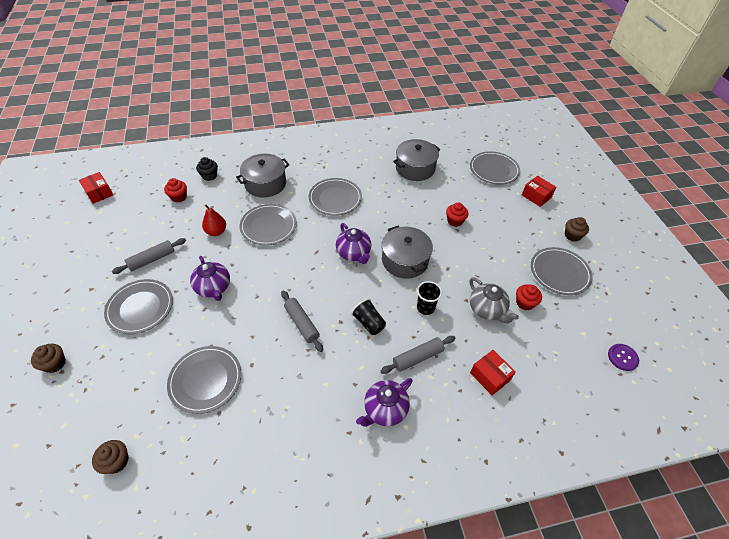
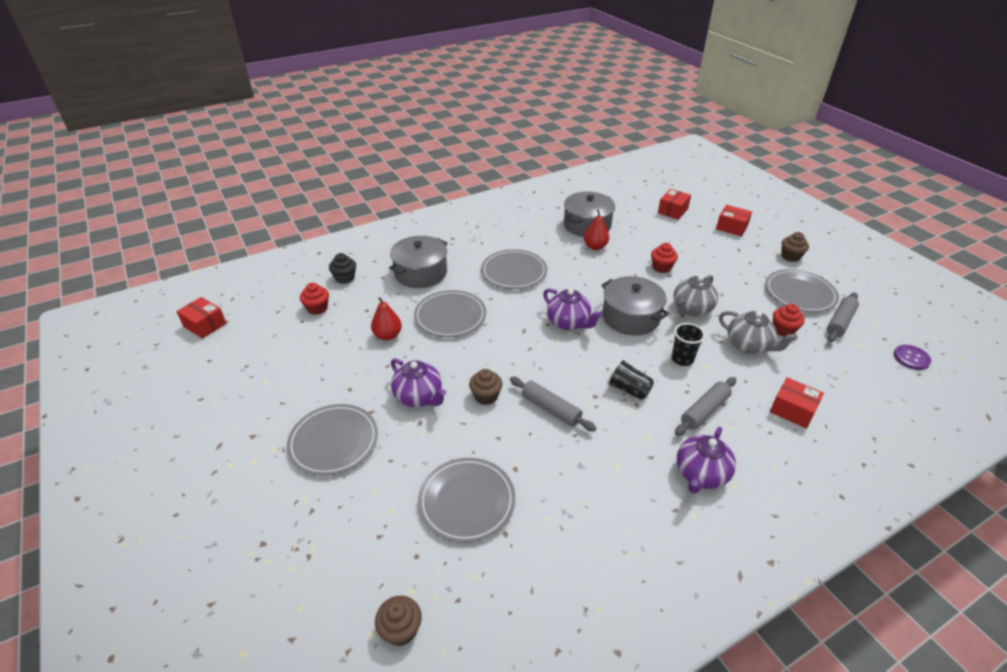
camera: 15 degrees left, 10 degrees down
(55, 364) = (248, 537): brown cupcake -> brown cupcake (486, 396)
(152, 259) = (319, 384): grey rolling pin -> grey rolling pin (840, 322)
(411, 190) = (595, 247): none -> red pear
(458, 265) = (691, 309): none -> grey teapot
(494, 170) = (672, 211): grey plate -> red box

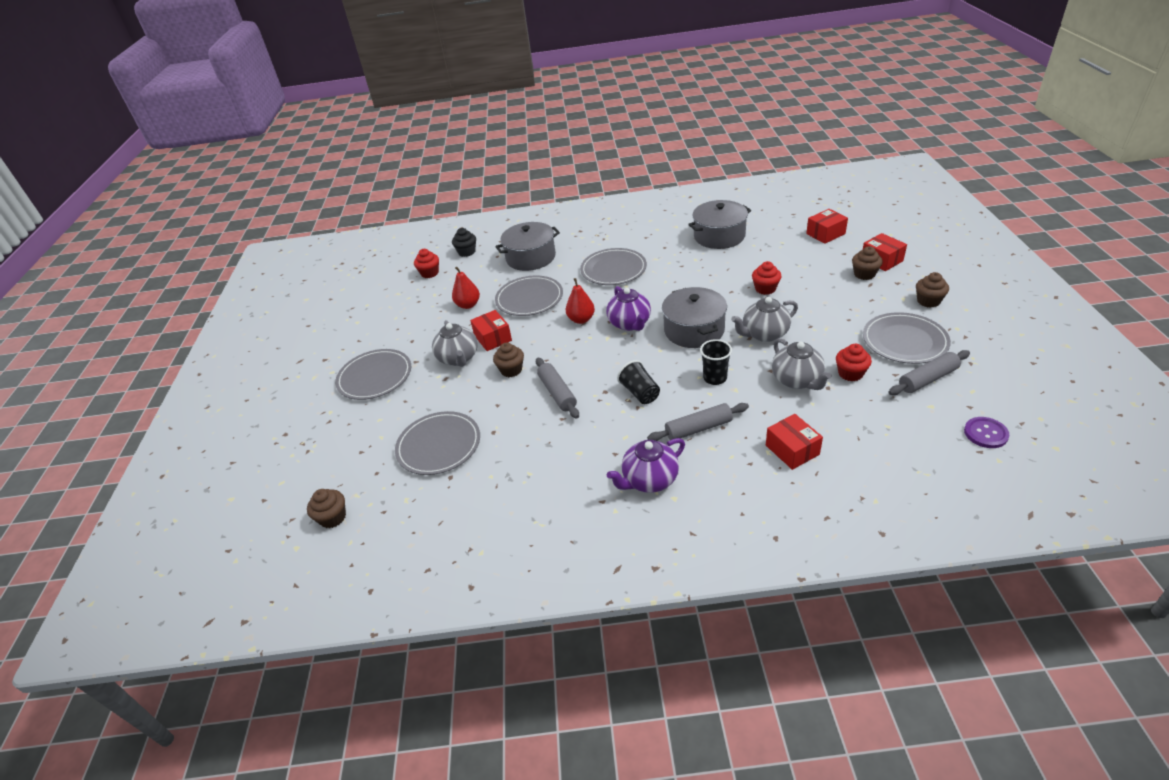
camera: 30 degrees right, 0 degrees up
(205, 325) = (343, 272): red box -> red box (493, 338)
(419, 397) = (458, 358): purple teapot -> grey teapot
(595, 247) = (711, 258): red pear -> red pear (581, 319)
(728, 241) = (864, 274): none -> brown cupcake

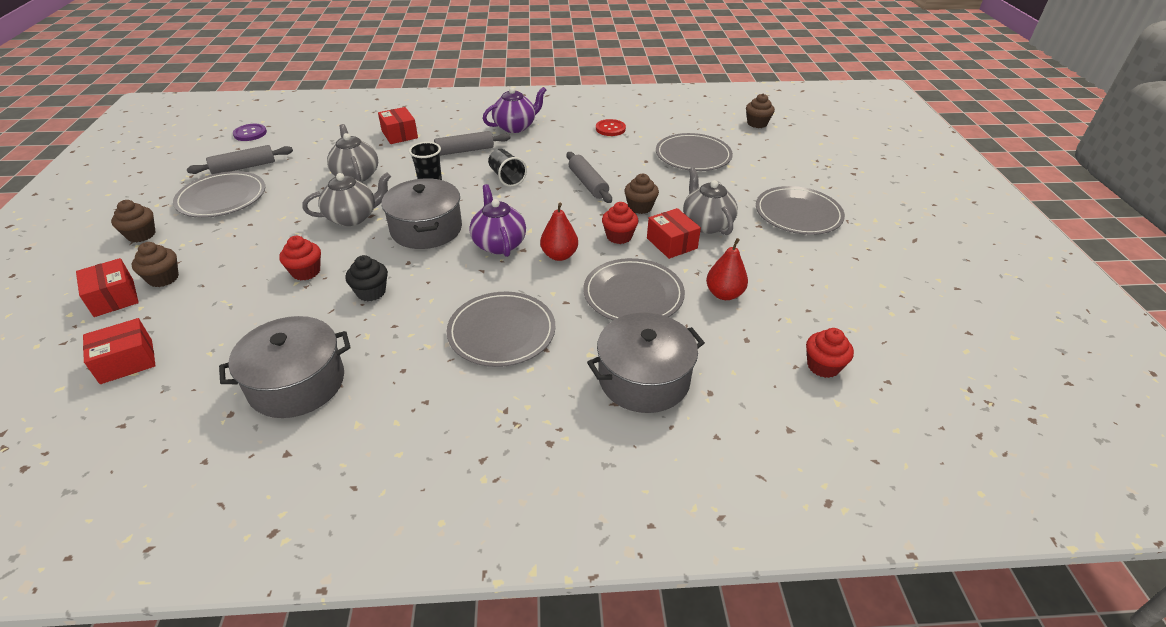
camera: 175 degrees right, 0 degrees up
(467, 252) = (776, 413): black cupcake -> black cupcake (371, 292)
(526, 487) = (610, 129): none -> red button
(850, 373) = (304, 176): red cupcake -> red cupcake (619, 236)

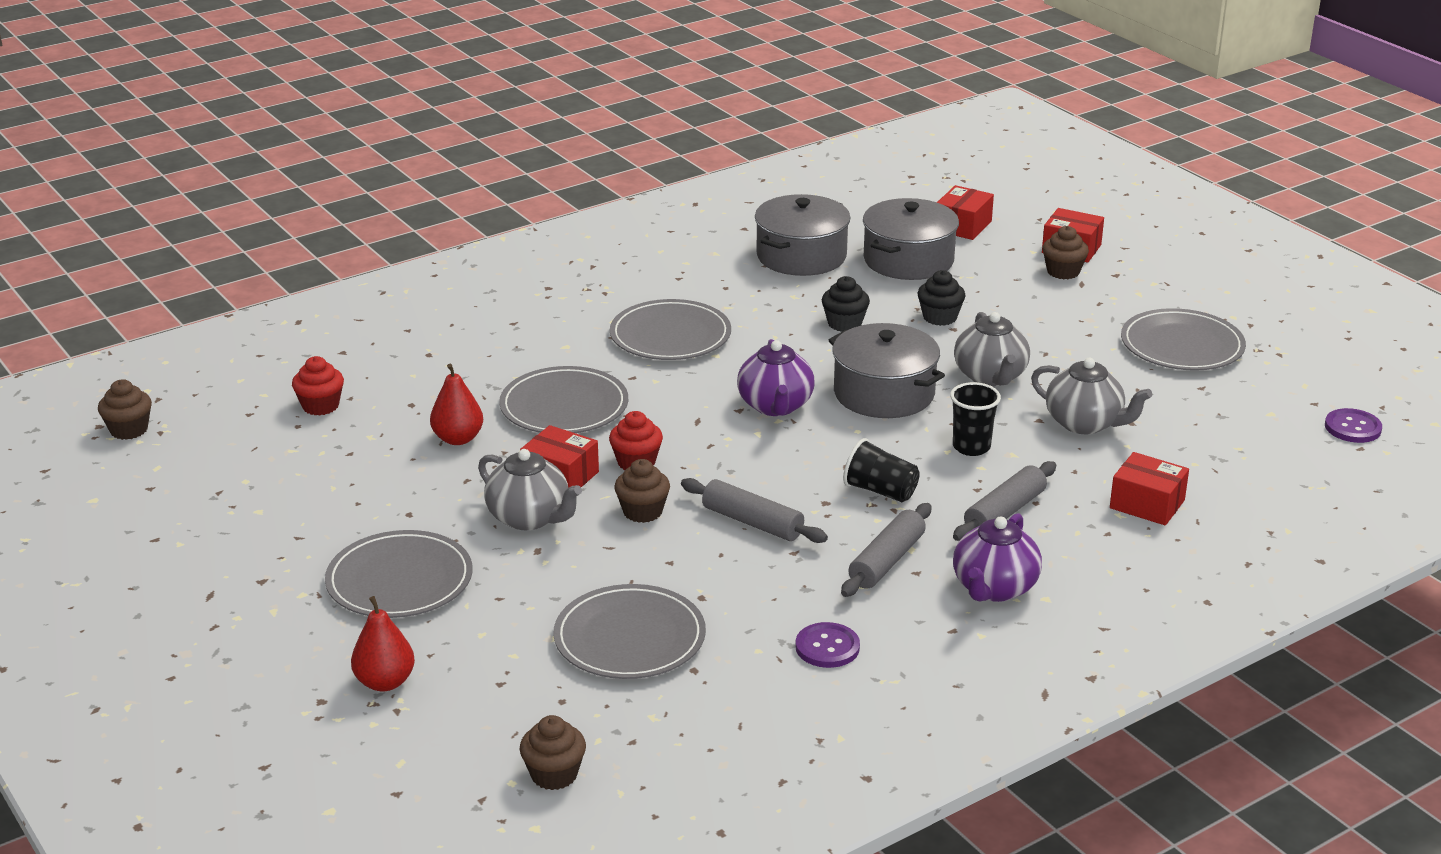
camera: 150 degrees right, 10 degrees down
(141, 235) = (1173, 290): brown cupcake -> brown cupcake (129, 430)
(244, 167) = (1244, 384): grey rolling pin -> grey rolling pin (887, 561)
(306, 272) = (939, 317): red cupcake -> black cupcake
(353, 217) = (990, 377): grey teapot -> grey teapot turned 45 degrees counterclockwise
(499, 244) = (775, 406): purple teapot -> purple teapot turned 45 degrees clockwise
(559, 255) = (688, 417): red pear -> red pear (385, 682)
(610, 129) = (827, 647): red button -> purple button
(644, 379) = (498, 345): grey pot -> grey pot (908, 260)

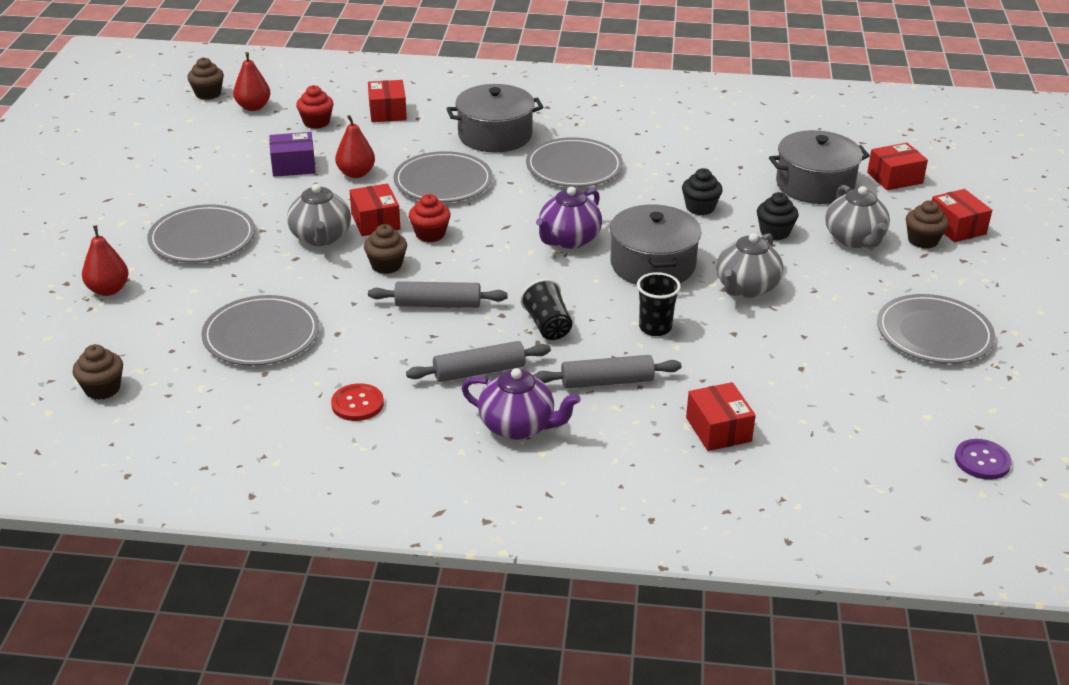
camera: 40 degrees right, 5 degrees up
(214, 421) = (253, 107): none -> red pear
(373, 461) = (293, 166): none -> purple box
(384, 362) = (387, 112): none -> red box
(752, 522) = (438, 304): grey rolling pin -> grey rolling pin turned 75 degrees counterclockwise
(801, 256) = (742, 152): grey pot -> grey pot (495, 135)
(827, 647) = (357, 404): purple button -> red button
(994, 588) = (518, 426): purple teapot -> purple teapot turned 135 degrees counterclockwise
(1085, 423) = (764, 352): grey teapot -> grey teapot (855, 239)

